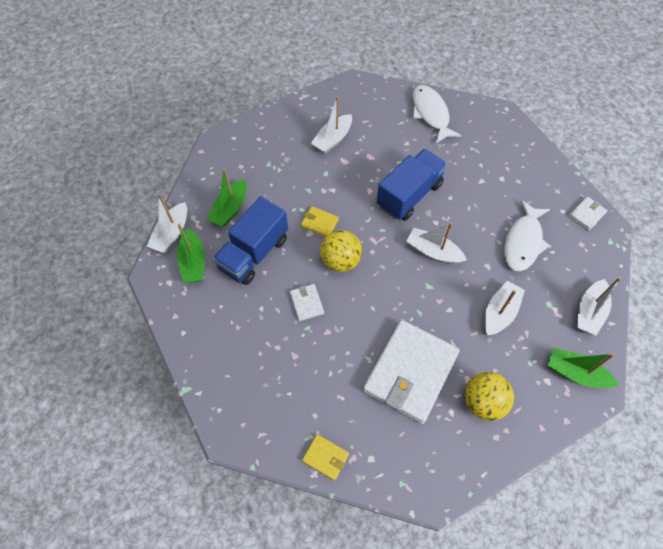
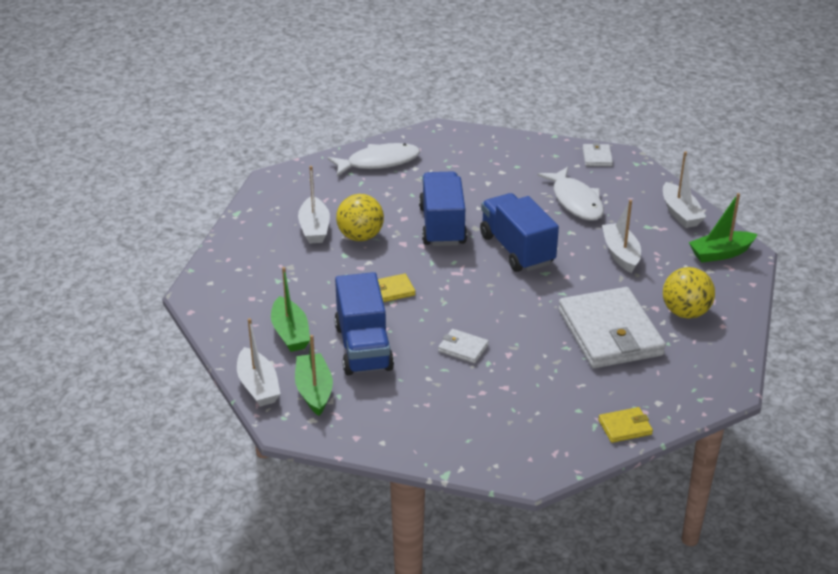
camera: 45 degrees left, 25 degrees down
(193, 262) = (314, 391): green boat -> green boat turned 135 degrees counterclockwise
(340, 261) = (449, 303): yellow ball -> yellow ball (360, 236)
(430, 114) = (378, 162): white fish -> white fish turned 135 degrees clockwise
(433, 252) = (517, 249): white boat -> blue truck

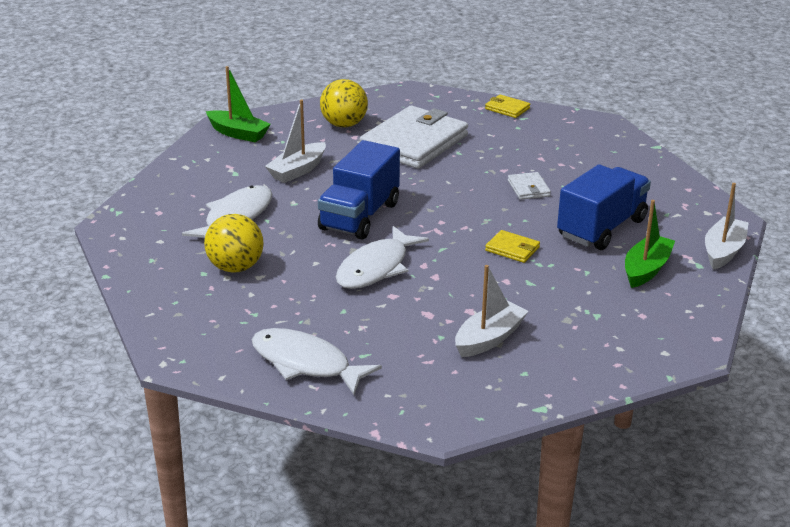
camera: 130 degrees left, 5 degrees down
(314, 391) = (682, 225): green boat -> none
(360, 236) = (461, 304): yellow ball -> yellow ball (235, 267)
(442, 226) = (376, 268): blue truck -> white fish
(597, 157) = (129, 235): white wallet -> none
(680, 213) = (192, 165): white boat -> none

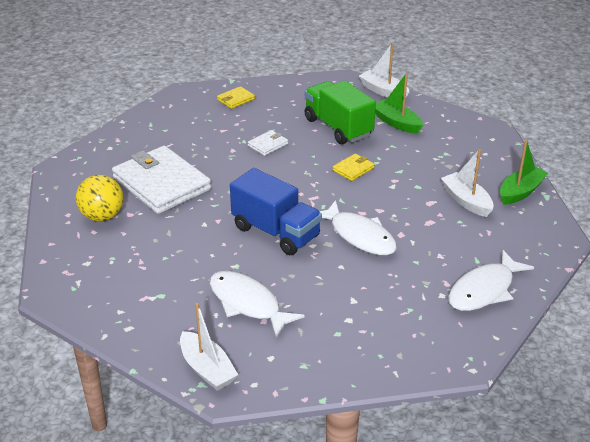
camera: 75 degrees left, 5 degrees up
(235, 267) = (335, 312): yellow ball -> none
(238, 133) = (78, 284): green boat -> green boat (520, 192)
(297, 170) = (177, 255): white boat -> white boat (207, 369)
(507, 108) = (129, 128): yellow wallet -> yellow wallet (235, 99)
(528, 188) = (268, 145): white wallet -> white wallet turned 45 degrees counterclockwise
(601, 228) = (338, 127): blue truck -> green truck

